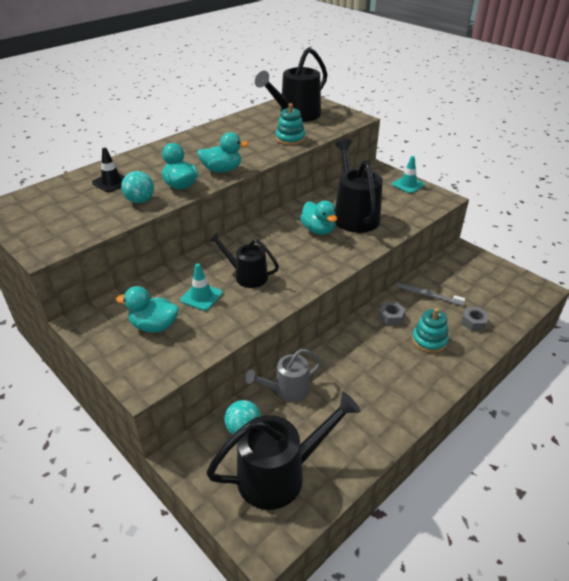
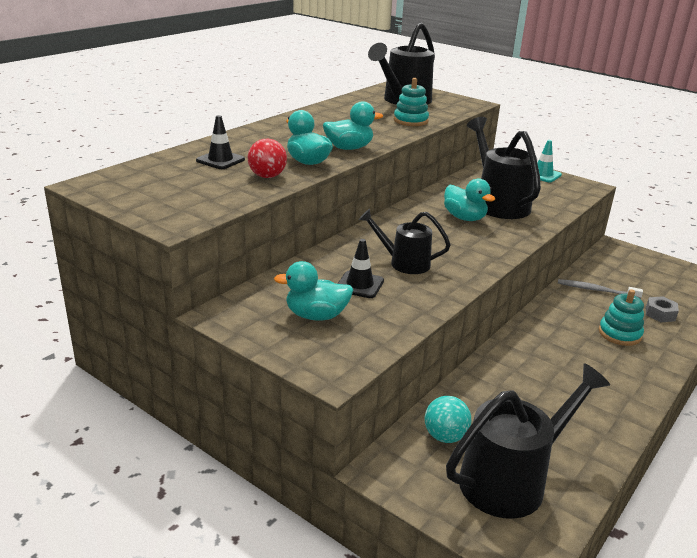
camera: 10 degrees left, 10 degrees down
(140, 201) = (267, 176): turquoise ball -> red ball
(201, 297) = (359, 285): turquoise traffic cone -> black traffic cone
(287, 390) = (479, 392): grey watering can -> none
(391, 317) = (565, 313): grey nut -> none

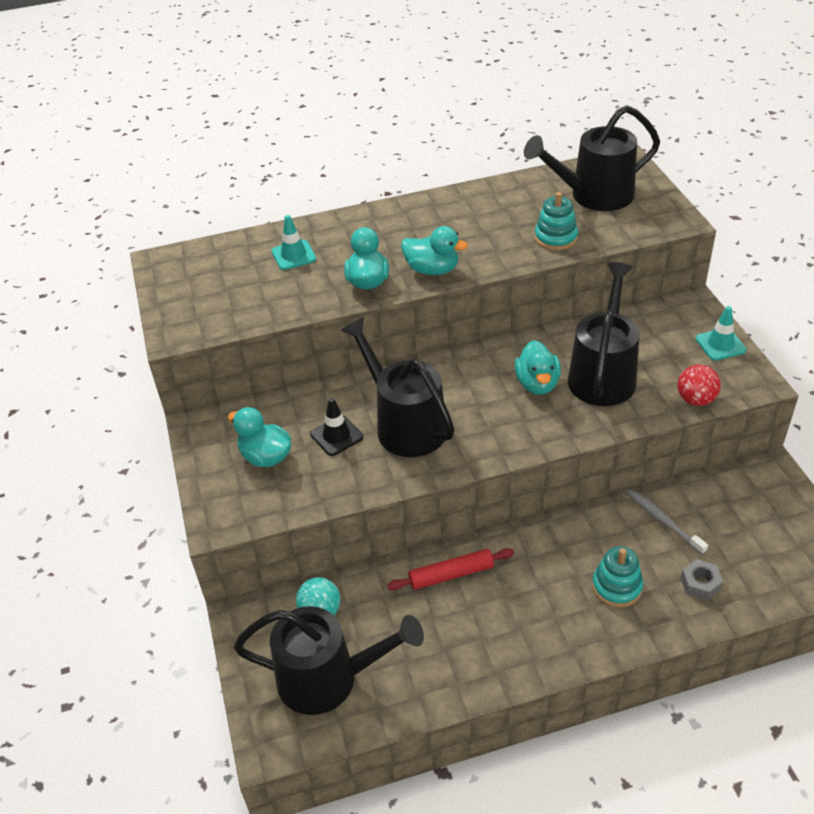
camera: 40 degrees right, 15 degrees up
(220, 160) = (293, 255): black traffic cone -> turquoise traffic cone
(267, 176) = (309, 293): red ball -> red ball (695, 400)
(404, 263) = (404, 424): black watering can -> black watering can, size x1.66
(510, 370) = (451, 574): none -> red rolling pin

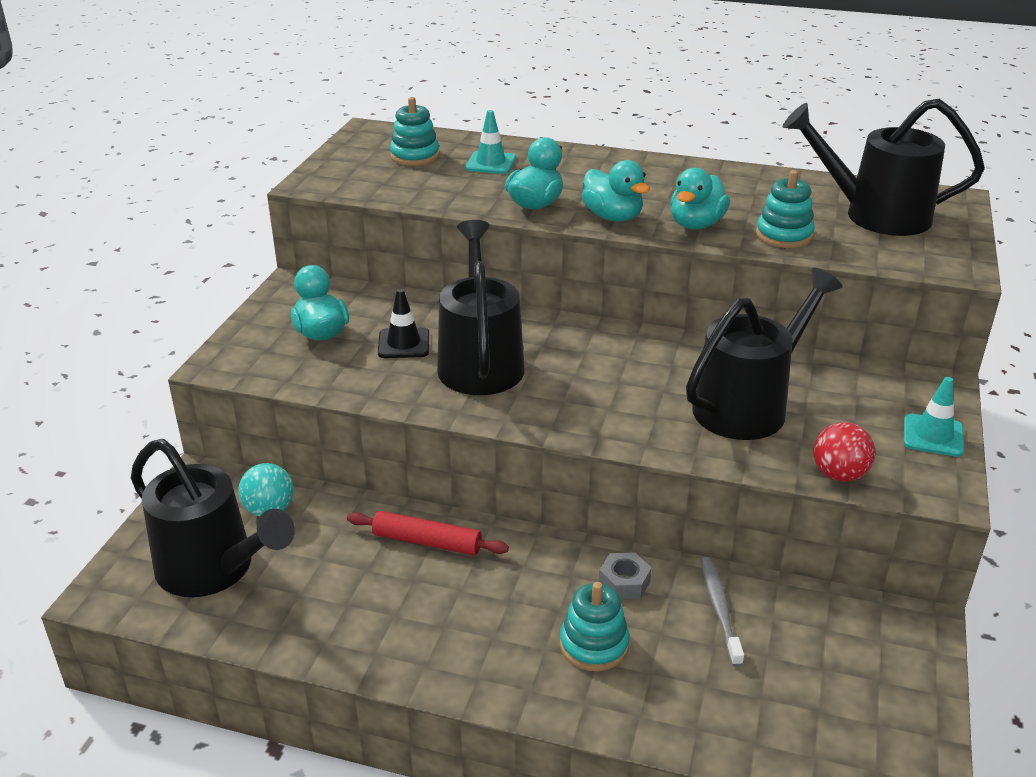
camera: 30 degrees right, 10 degrees down
(227, 272) = (415, 156): none -> turquoise stacking toy
(537, 384) = (661, 384): turquoise duck -> turquoise duck (696, 224)
(700, 584) = (699, 695): grey nut -> grey nut (624, 582)

